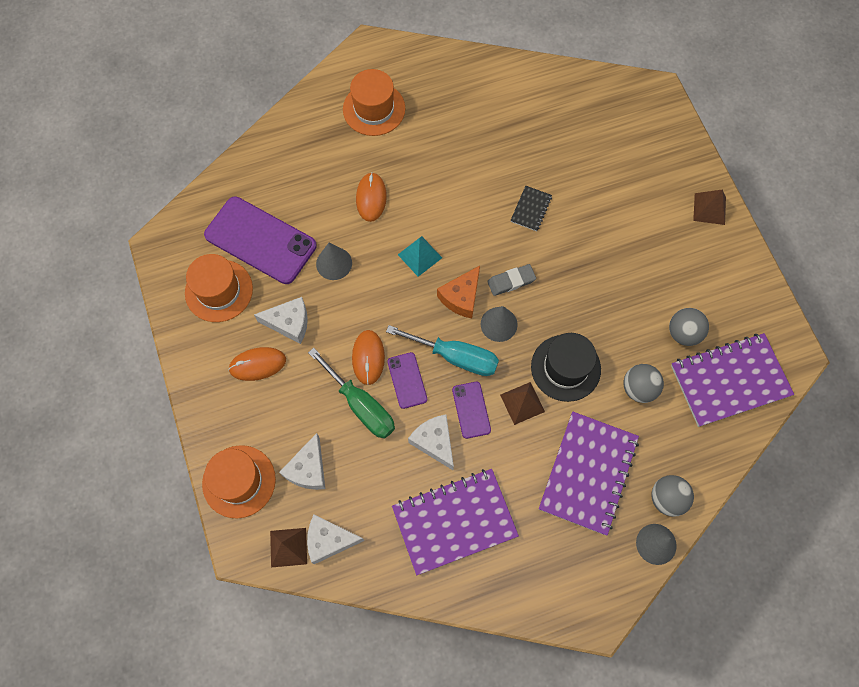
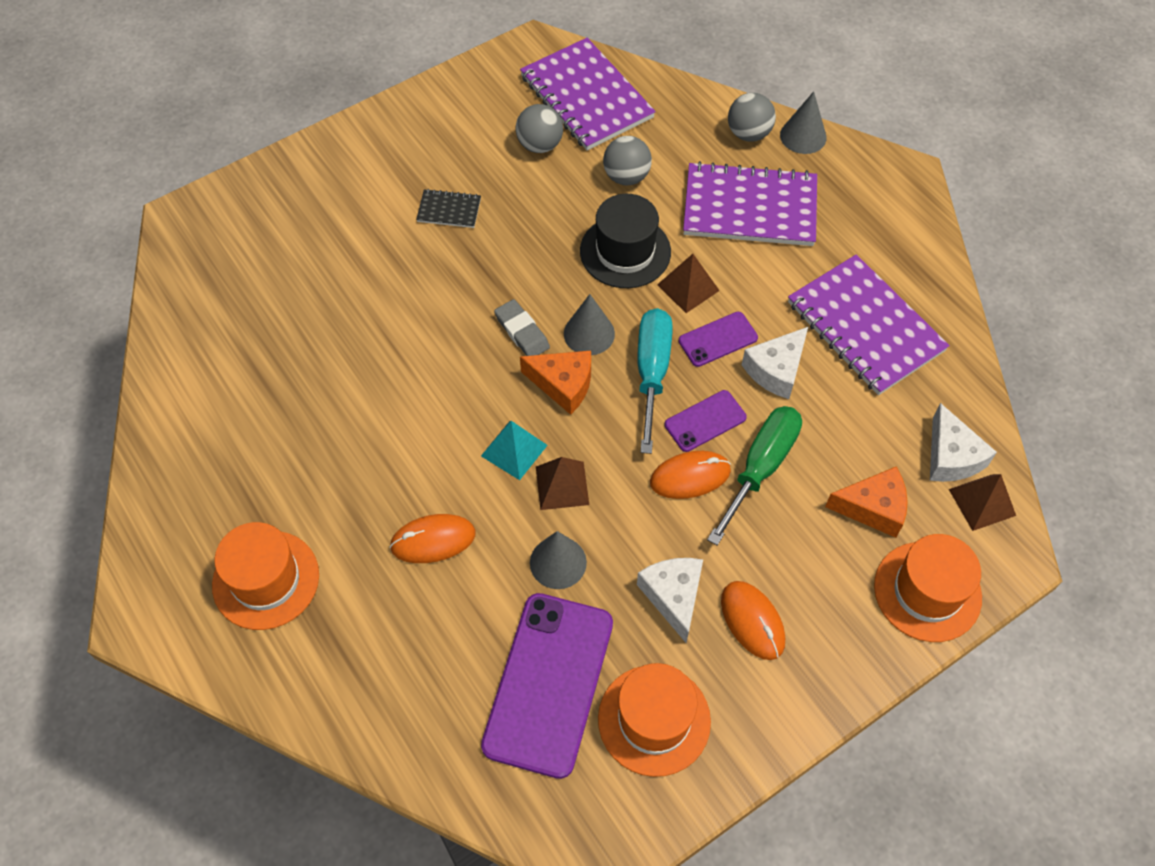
camera: 105 degrees left, 10 degrees down
(308, 469) = (873, 508): white cheese -> orange cheese
(531, 209) = (404, 330): black notebook -> black notebook (449, 210)
(709, 209) = (358, 141): brown pyramid -> brown pyramid (562, 485)

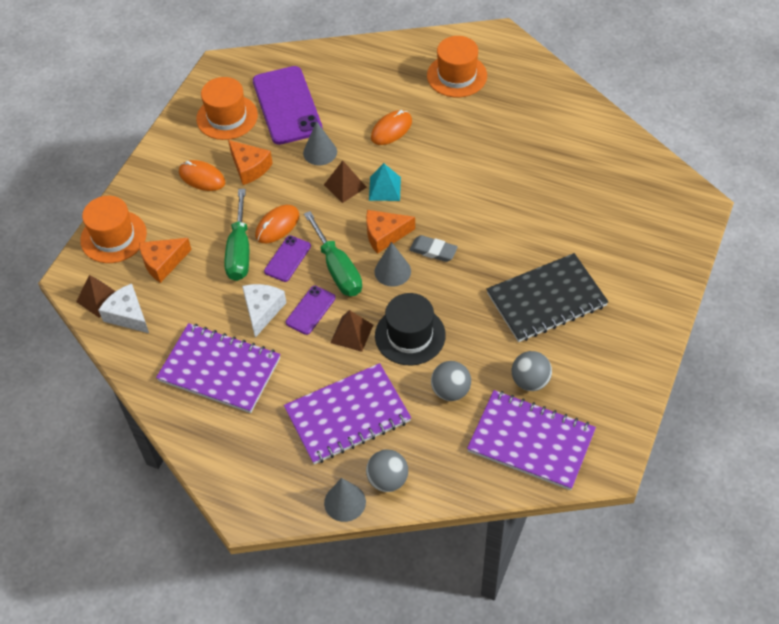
camera: 150 degrees right, 5 degrees down
(449, 210) = (546, 300): black notebook -> black notebook, size x2.22
(652, 372) = (337, 269): turquoise screwdriver -> green screwdriver
(673, 596) = (249, 168): white cheese -> orange cheese

